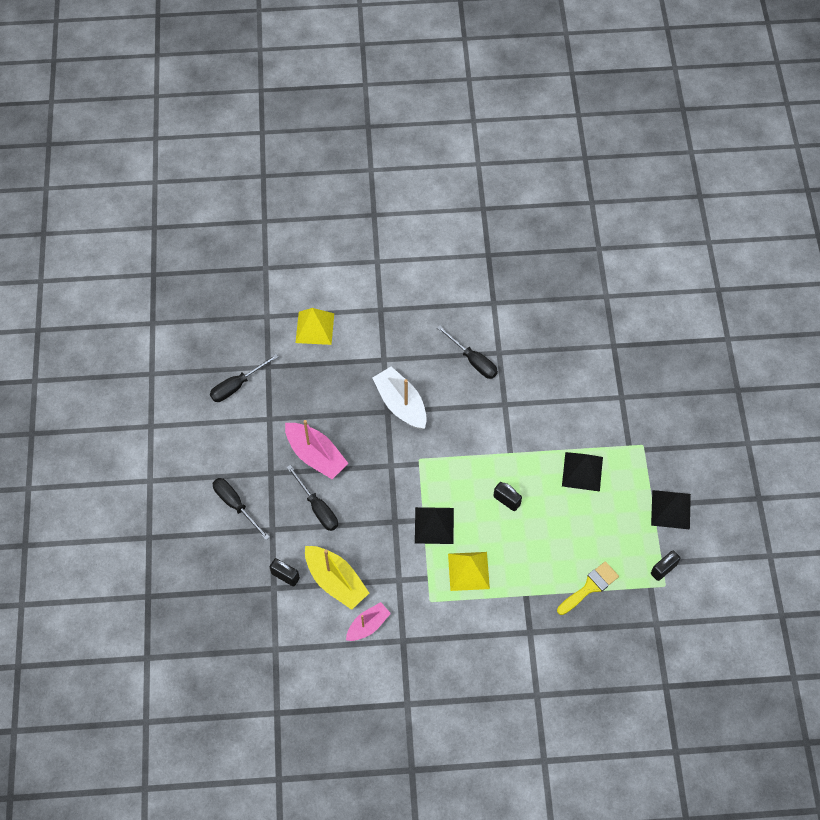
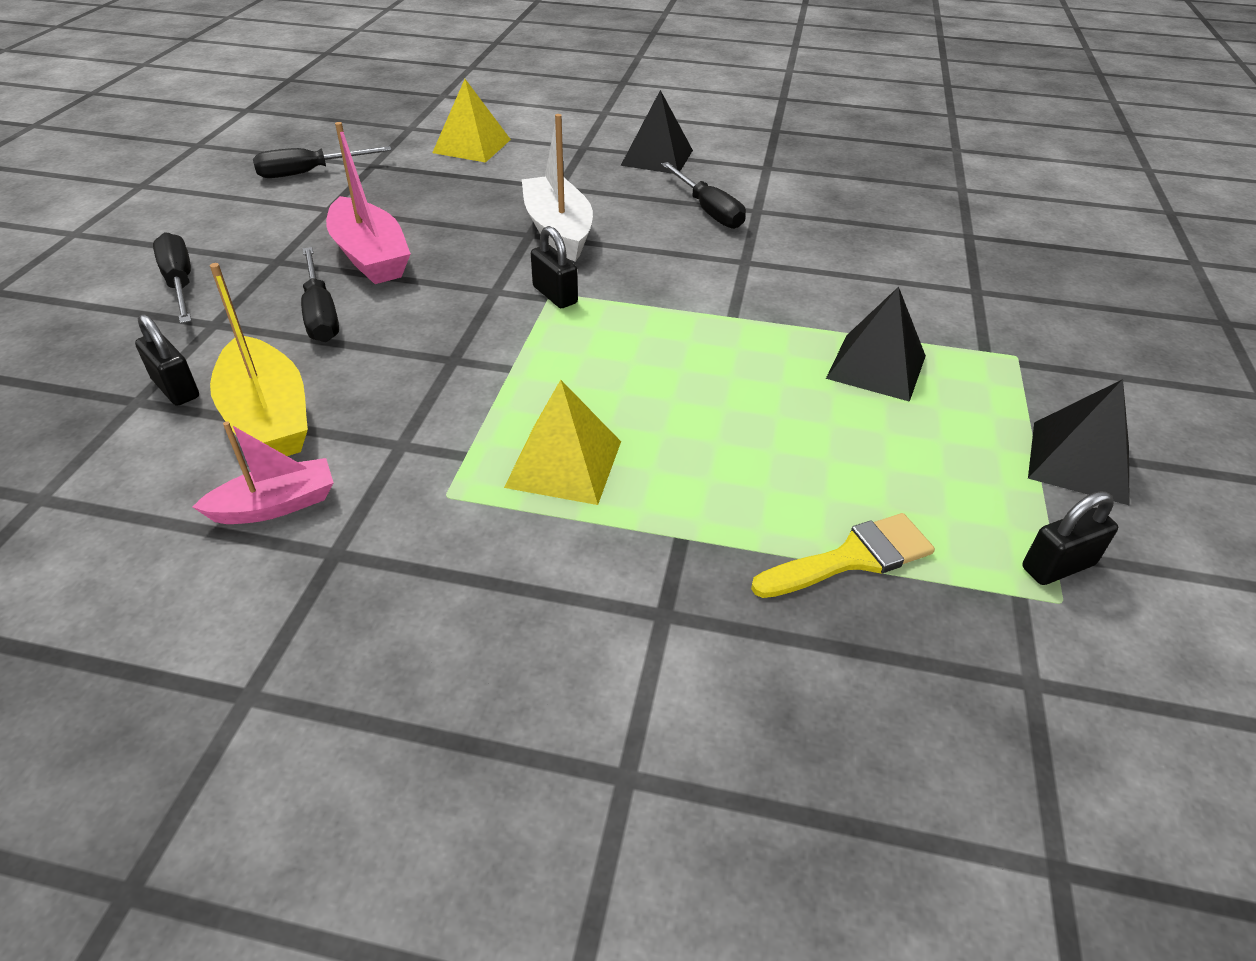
camera: 15 degrees right, 20 degrees down
(434, 525) = (528, 380): black pyramid -> black pyramid (657, 157)
(506, 500) = (699, 375): black padlock -> black padlock (555, 295)

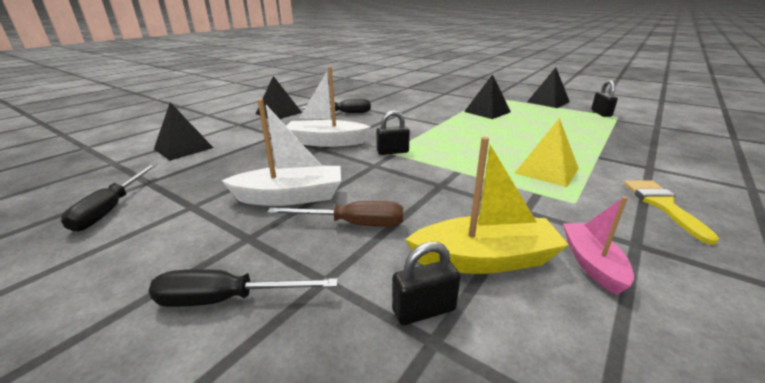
camera: 65 degrees left, 15 degrees down
(320, 314) = (353, 224): black screwdriver -> brown screwdriver
(370, 257) = (290, 197): pink boat -> white boat
(472, 146) = (183, 148): yellow pyramid -> black pyramid
(852, 557) = (604, 134): yellow brush -> yellow brush (662, 205)

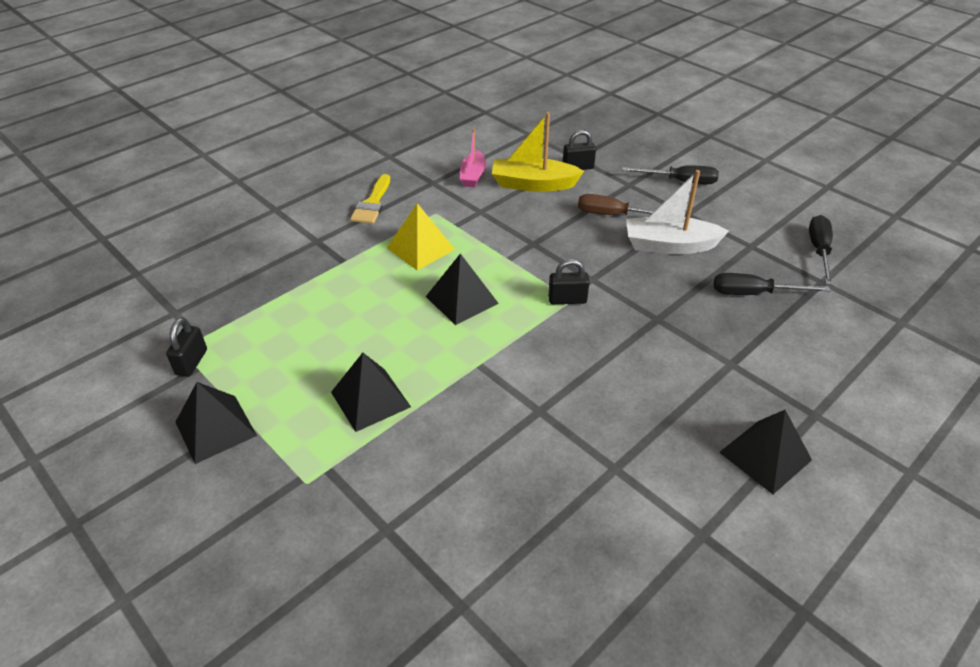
camera: 170 degrees left, 15 degrees up
(183, 148) = (843, 344): black pyramid -> black pyramid (462, 300)
(326, 142) = (653, 334): white boat -> none
(344, 113) = (634, 434): black screwdriver -> black screwdriver (754, 293)

